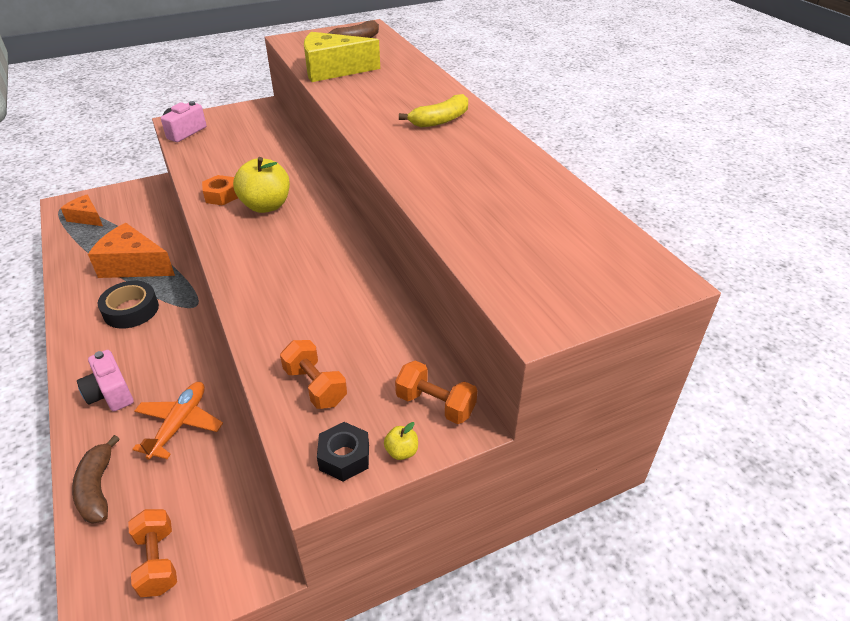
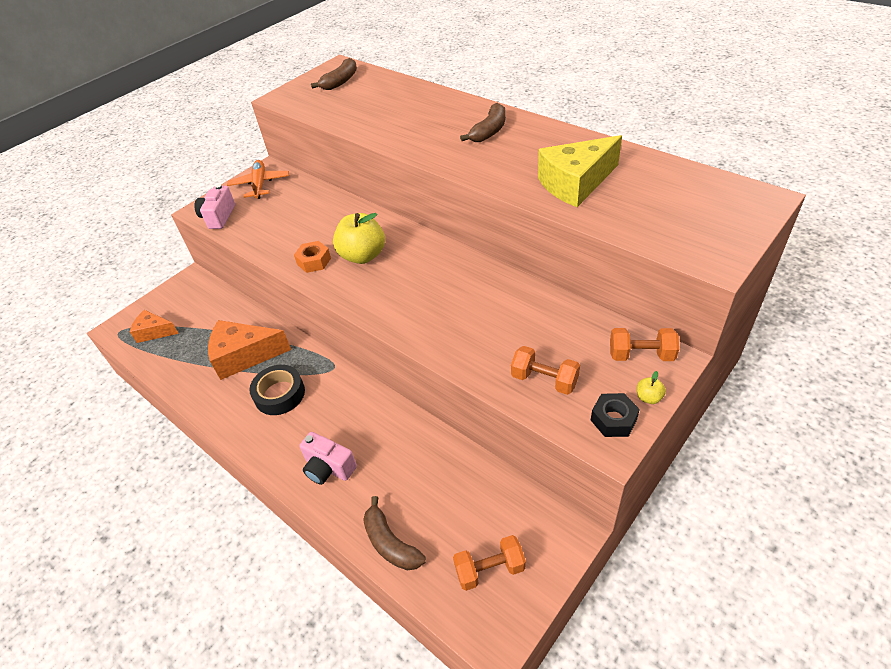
camera: 20 degrees left, 5 degrees up
(158, 561) = (490, 569): orange dumbbell -> orange dumbbell turned 60 degrees counterclockwise
(179, 424) = (411, 464): orange plane -> orange plane (260, 184)
(333, 70) = (351, 115): yellow cheese -> yellow cheese (575, 183)
(440, 120) = (489, 131): yellow banana -> brown banana

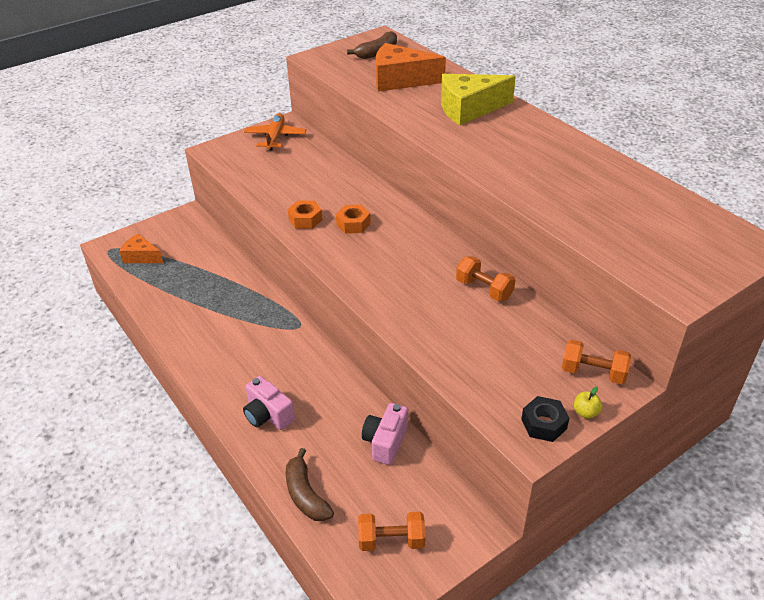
camera: 10 degrees right, 5 degrees down
(218, 217) = (228, 160): pink camera -> pink camera (385, 442)
(244, 356) = (218, 297): orange cheese -> orange cheese (400, 80)
(279, 394) = (241, 339): black tape -> none
(363, 256) = (353, 224): yellow apple -> orange nut
(489, 131) = (506, 128): brown banana -> none
(544, 380) = (489, 374): orange dumbbell -> orange dumbbell (484, 289)
(575, 183) = (572, 194): yellow cheese -> yellow cheese (469, 109)

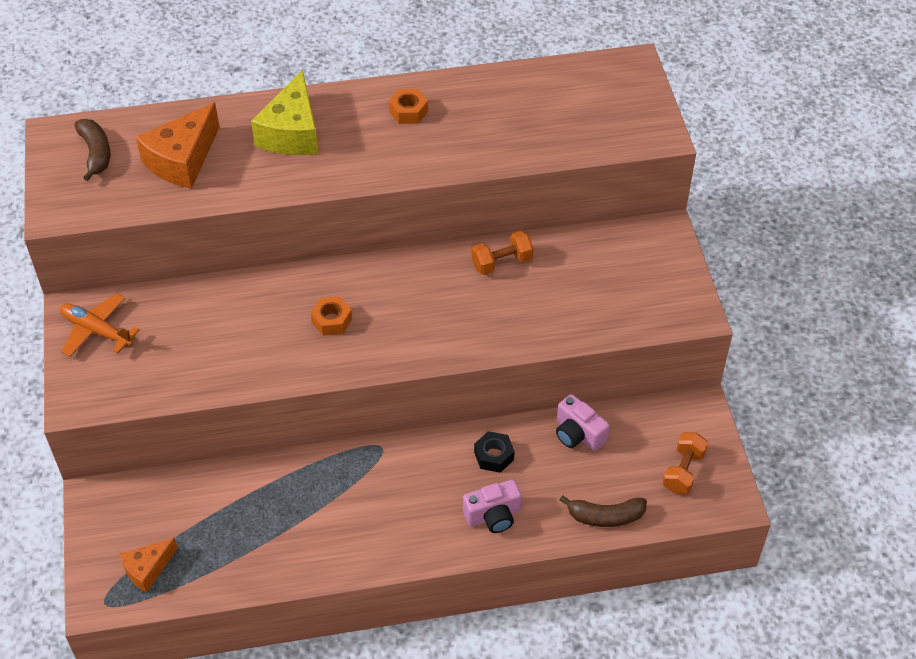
camera: 65 degrees left, 10 degrees up
(305, 219) = (294, 358): orange nut -> orange nut (408, 111)
(544, 424) = (681, 299): black nut -> black nut (494, 456)
(585, 412) = (683, 267): yellow apple -> none
(593, 373) = (645, 241): orange dumbbell -> none

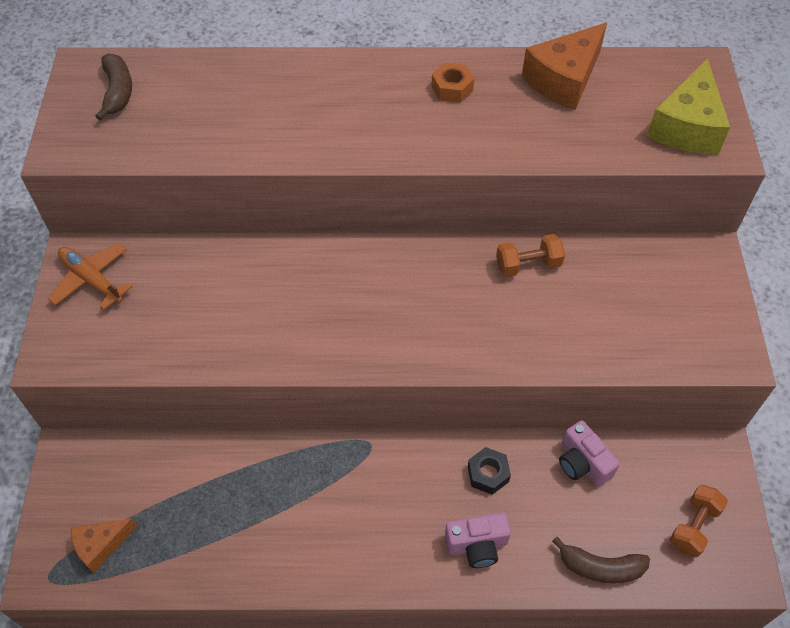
camera: 10 degrees right, 5 degrees up
(182, 160) = (204, 110): orange cheese -> orange cheese (564, 79)
(292, 132) = (325, 95): yellow cheese -> yellow cheese (687, 126)
(332, 320) = (336, 304): orange nut -> none

